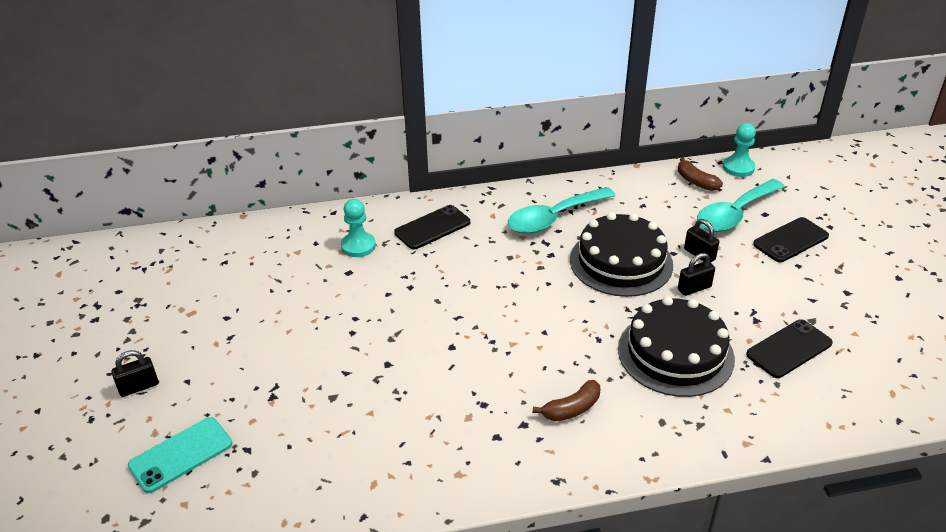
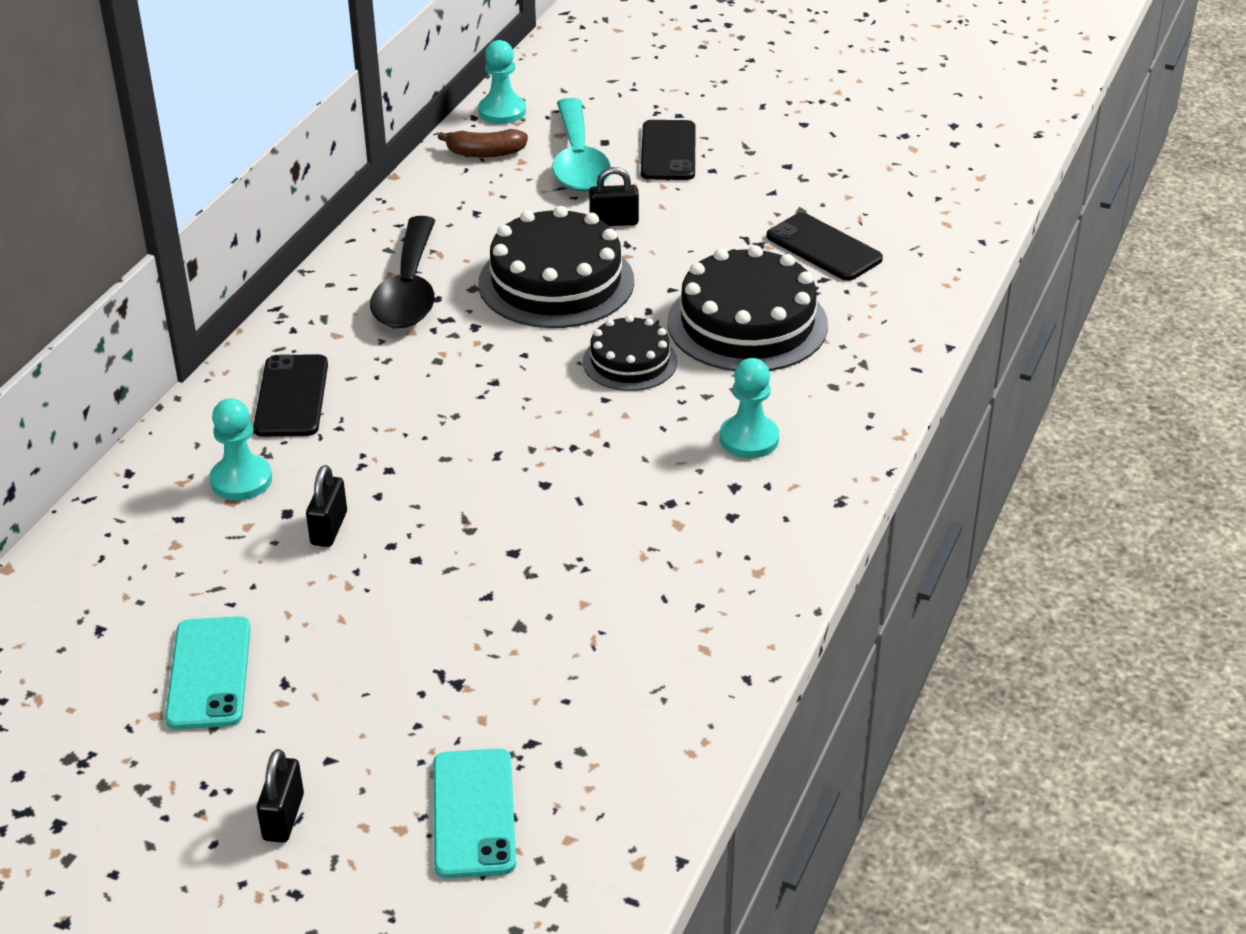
camera: 55 degrees left, 0 degrees up
(219, 310) = (209, 673): none -> turquoise phone
(554, 218) = (408, 289): turquoise spoon -> black spoon
(572, 409) = (749, 439): brown banana -> turquoise pawn
(586, 324) = (630, 361): none -> black cake
(694, 288) = (663, 256): black padlock -> black padlock (329, 528)
(789, 349) = (824, 248): black phone -> black phone turned 45 degrees counterclockwise

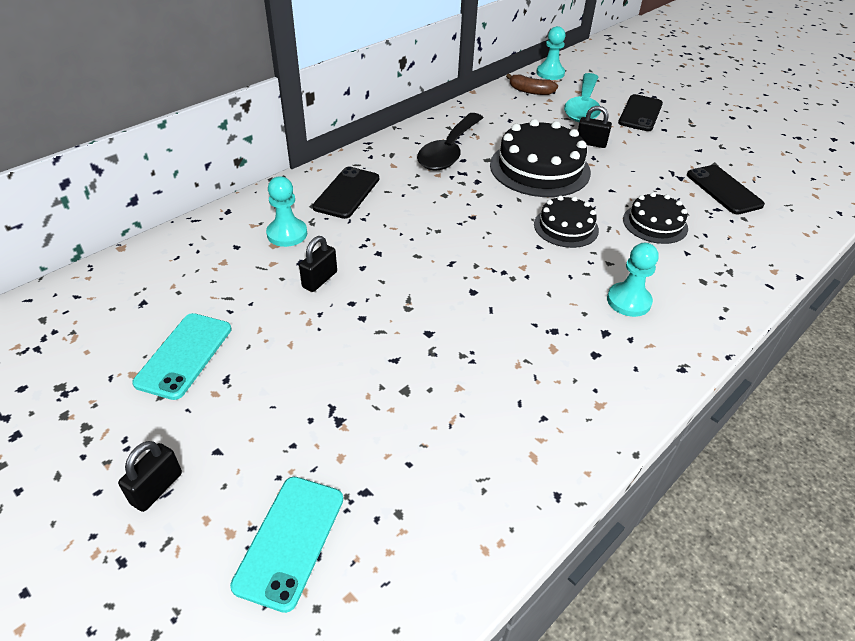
camera: 20 degrees right, 5 degrees up
(747, 323) = (655, 223): black cake -> black cake, size x0.58

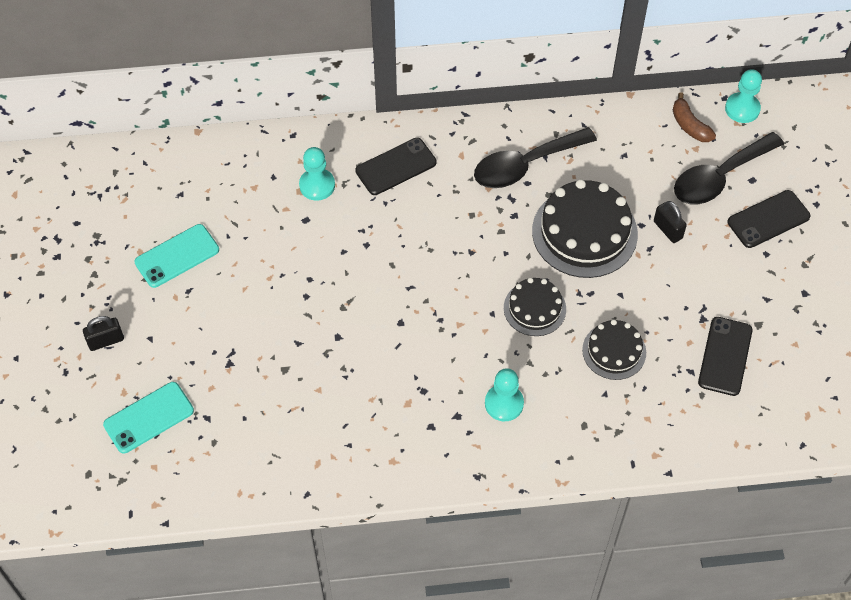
camera: 40 degrees right, 15 degrees up
(319, 279) = (305, 244): black padlock -> none
(583, 106) = (719, 177): turquoise spoon -> black spoon

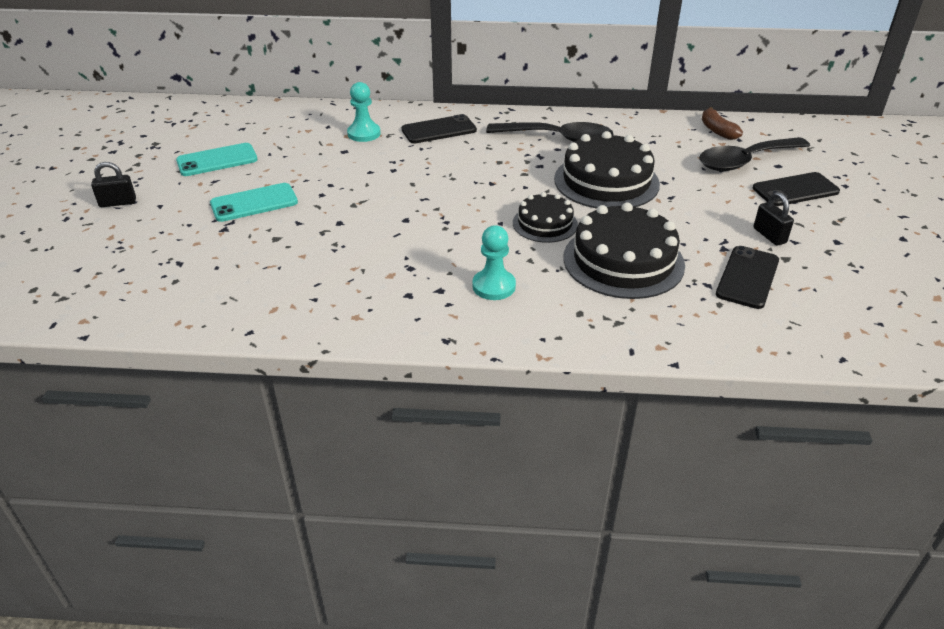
camera: 10 degrees right, 20 degrees down
(149, 417) = (122, 256): turquoise phone -> turquoise phone (254, 203)
(525, 165) = (558, 139): black spoon -> black spoon turned 150 degrees counterclockwise
(614, 351) = (623, 261): black cake -> black cake, size x1.73
(668, 230) = (690, 187): black padlock -> black padlock (769, 235)
(742, 109) = (768, 126): turquoise pawn -> none

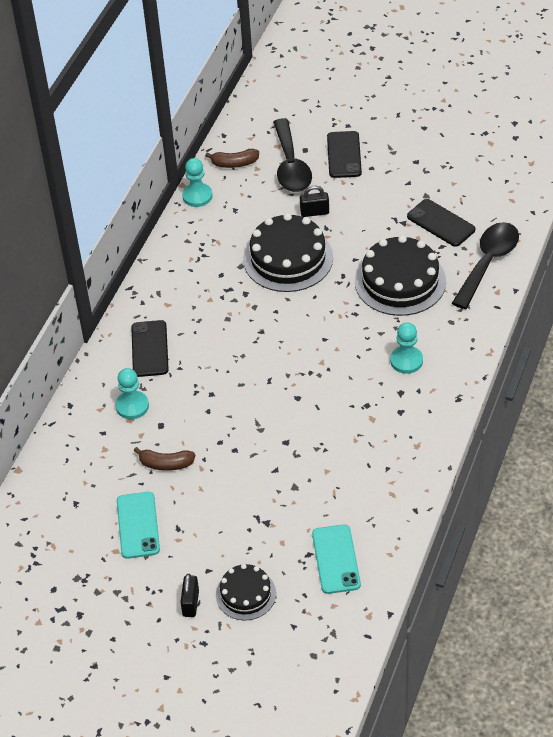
camera: 70 degrees left, 10 degrees up
(254, 203) = (231, 499): turquoise phone -> turquoise phone (336, 559)
(295, 161) = (166, 464): none -> brown banana
(545, 223) = (336, 312): black cake -> black cake (245, 594)
(558, 139) = (204, 269): black spoon -> black spoon (488, 263)
(654, 120) = (197, 196): none -> turquoise pawn
(769, 235) = (397, 193): black padlock -> black padlock (314, 212)

